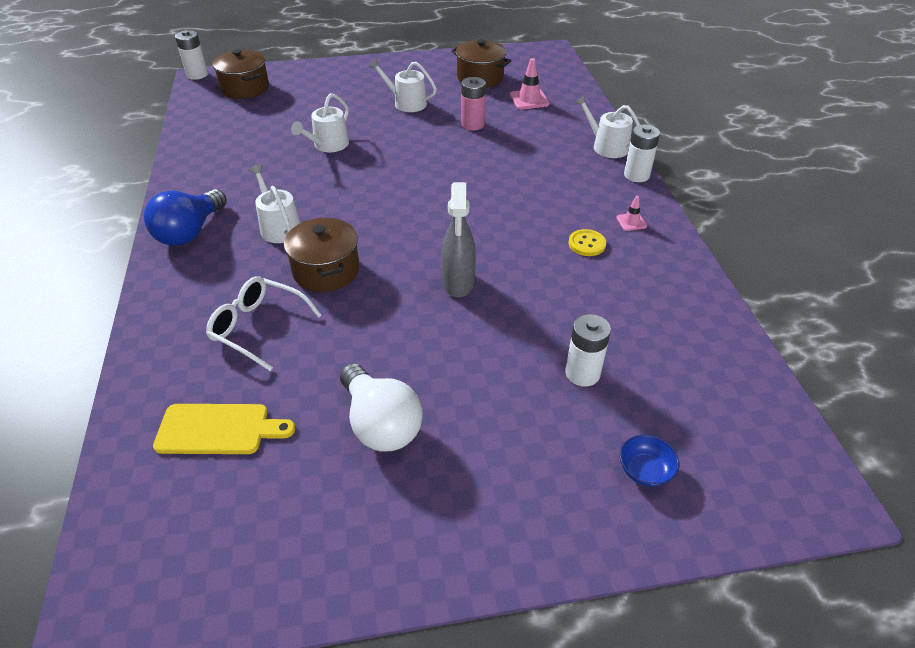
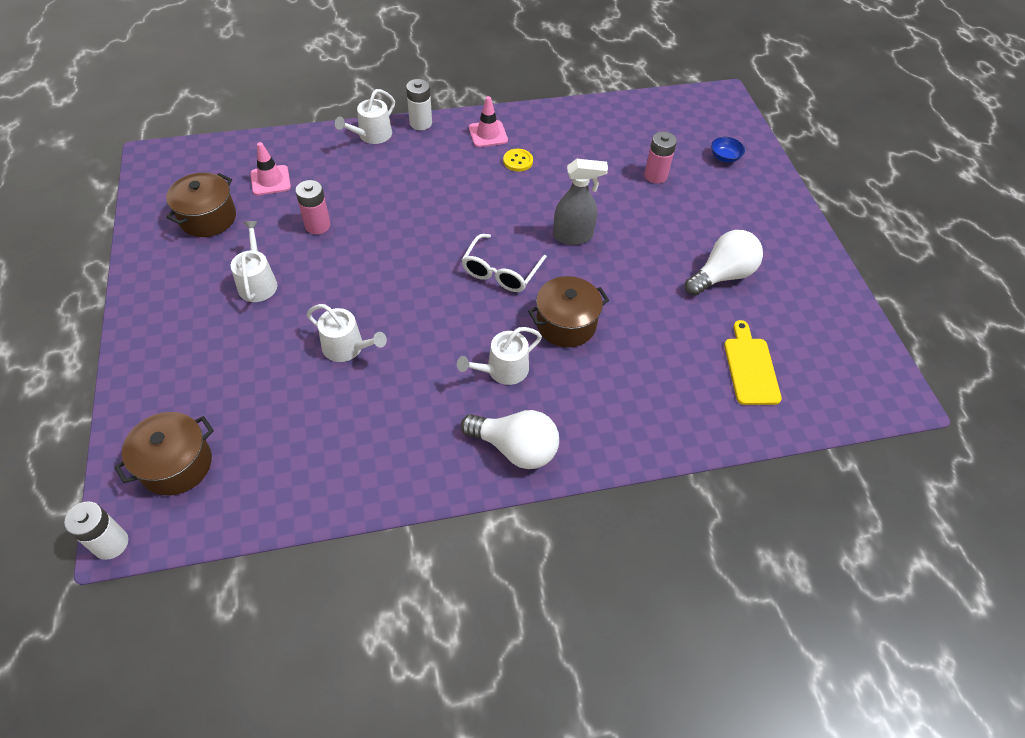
camera: 95 degrees left, 10 degrees up
(190, 232) = (515, 448): blue light bulb -> white light bulb
(259, 327) = (644, 361): white glasses -> white glasses (501, 271)
(406, 103) = (257, 282): white watering can -> white watering can turned 150 degrees clockwise
(582, 373) = (655, 175): white battery -> pink battery
(631, 222) = (488, 134): pink traffic cone -> pink traffic cone, size x1.71

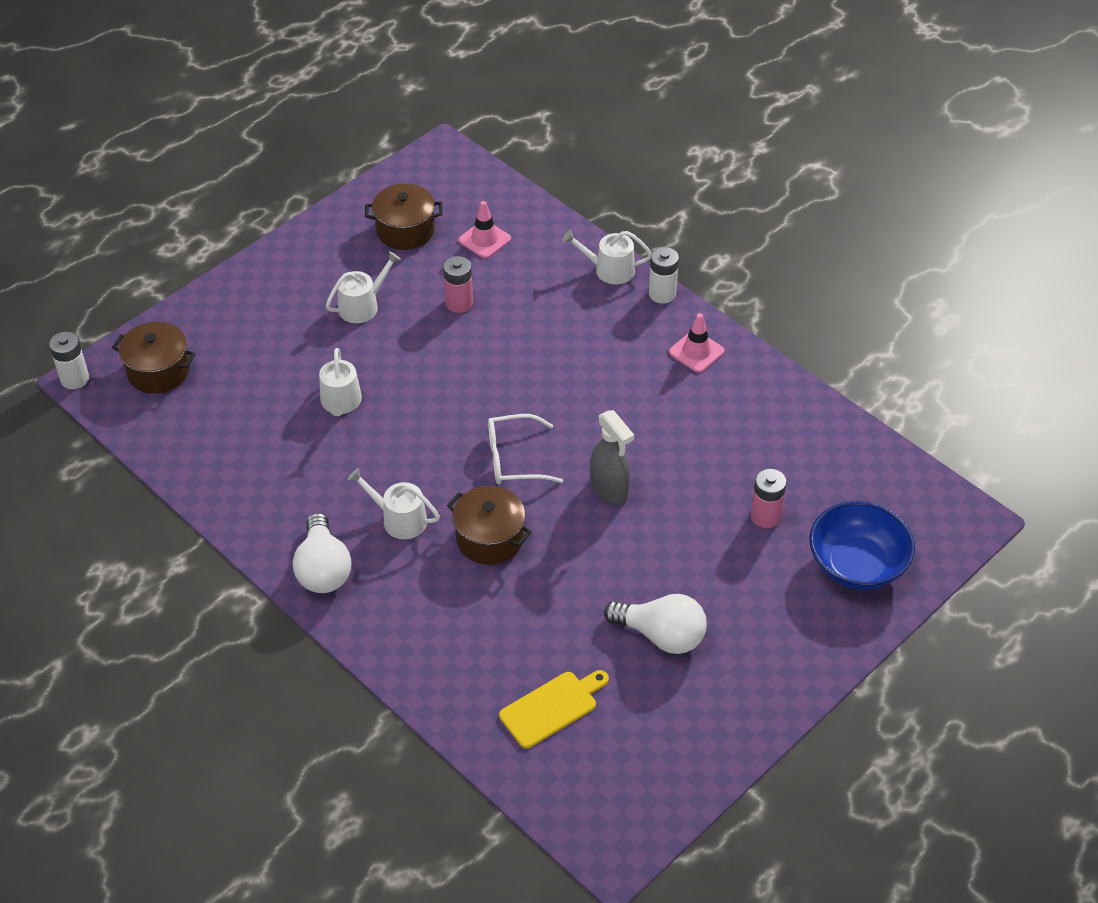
camera: 60 degrees right, 5 degrees down
(518, 161) = (678, 395): yellow button -> none
(724, 157) = (857, 565): blue bowl -> blue bowl, size x2.28

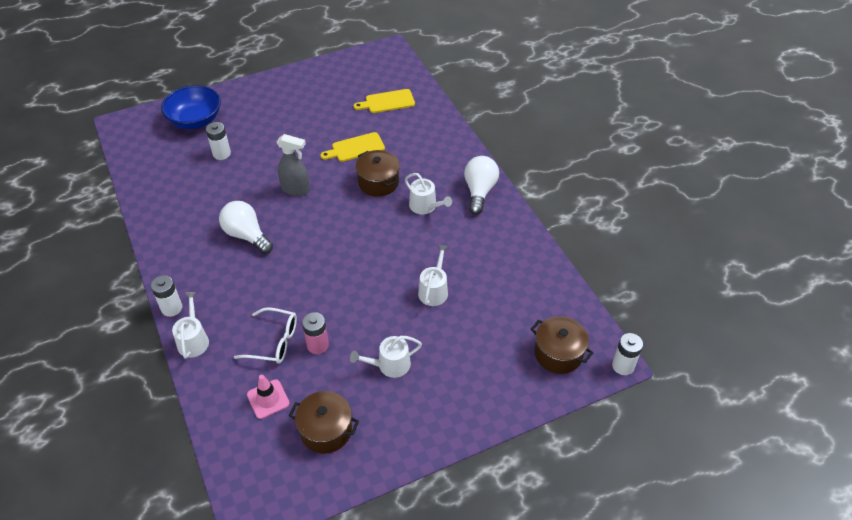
camera: 160 degrees left, 0 degrees up
(514, 459) = (340, 222): white glasses -> white glasses (273, 341)
(558, 591) = (355, 148): none -> yellow cutting board
(609, 270) = (193, 340): white watering can -> white watering can turned 120 degrees counterclockwise
(609, 490) = (296, 189): grey spray bottle -> grey spray bottle turned 120 degrees clockwise
(661, 635) = (316, 116): white light bulb -> white light bulb (246, 235)
(696, 352) = (183, 258): pink traffic cone -> none
(765, 516) = (221, 154): pink battery -> white battery

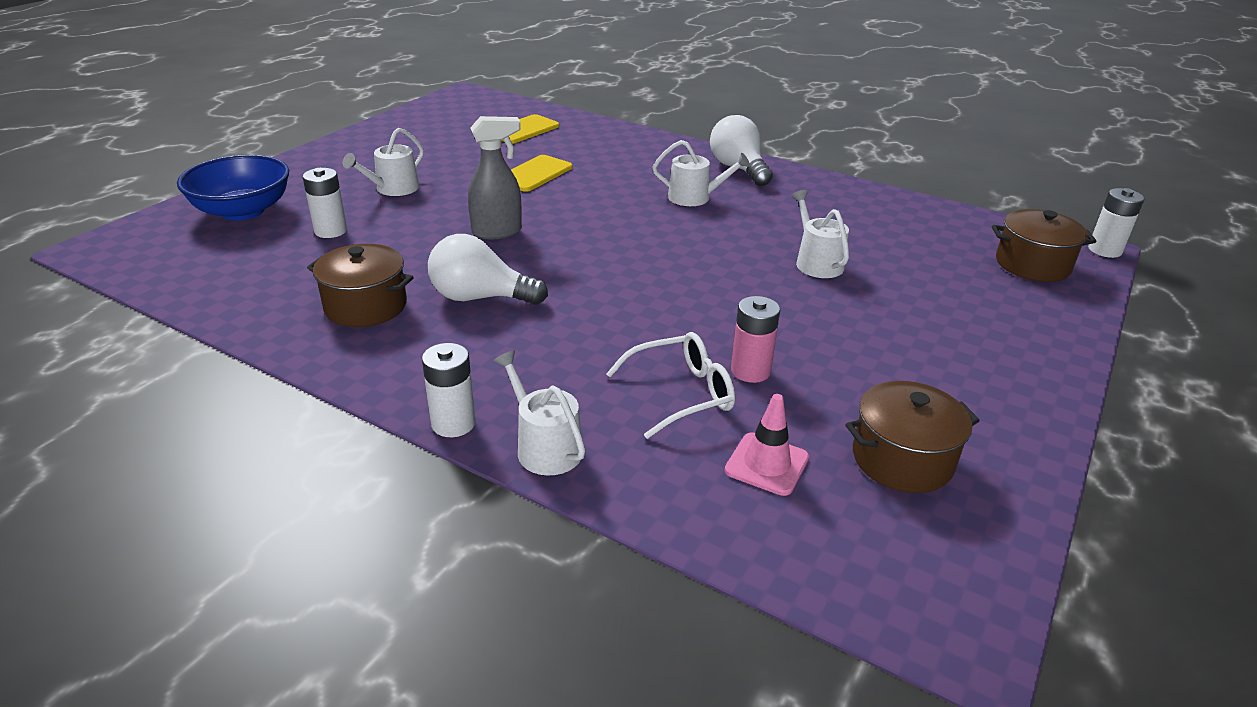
camera: 35 degrees left, 15 degrees down
(378, 182) = (605, 195): brown pot -> brown pot (366, 306)
(390, 365) = (874, 351): white watering can -> white watering can (393, 189)

